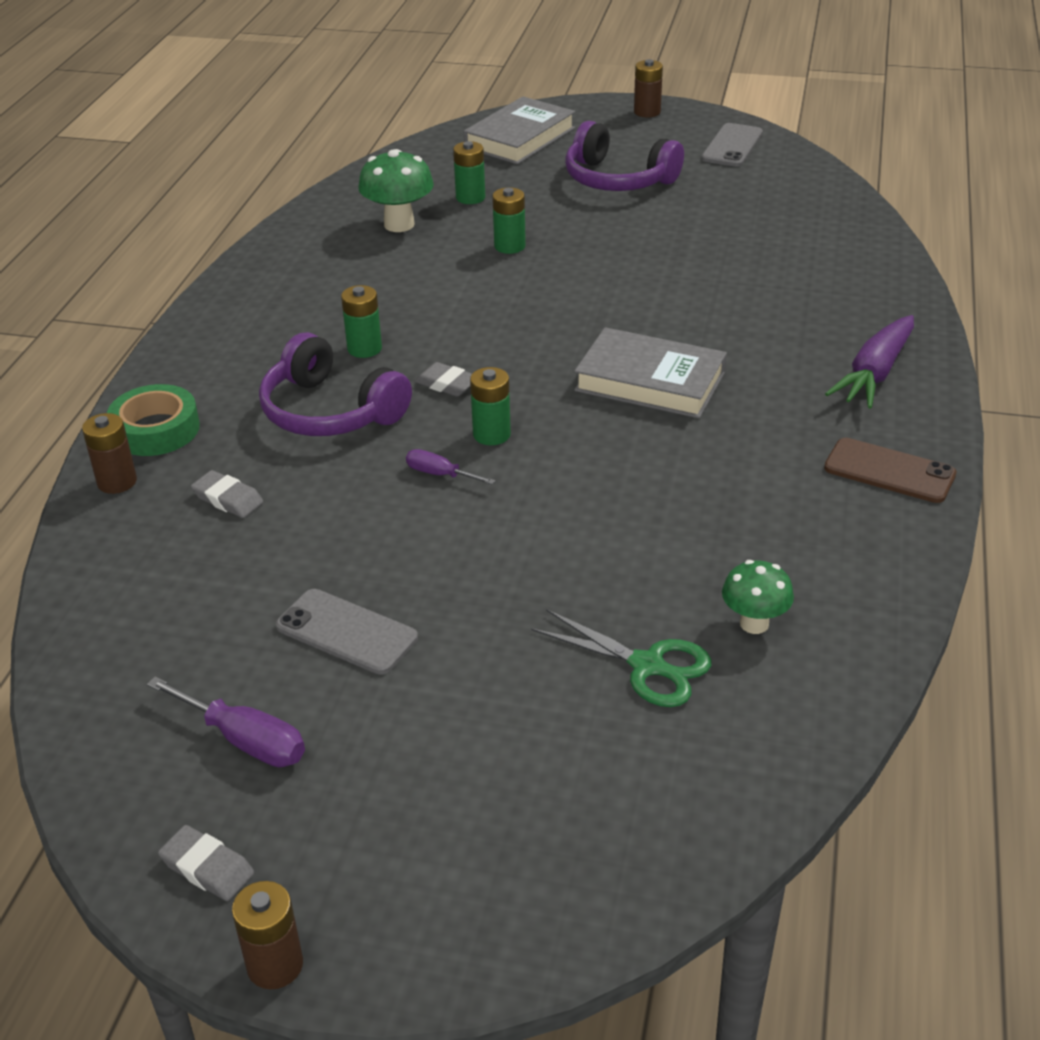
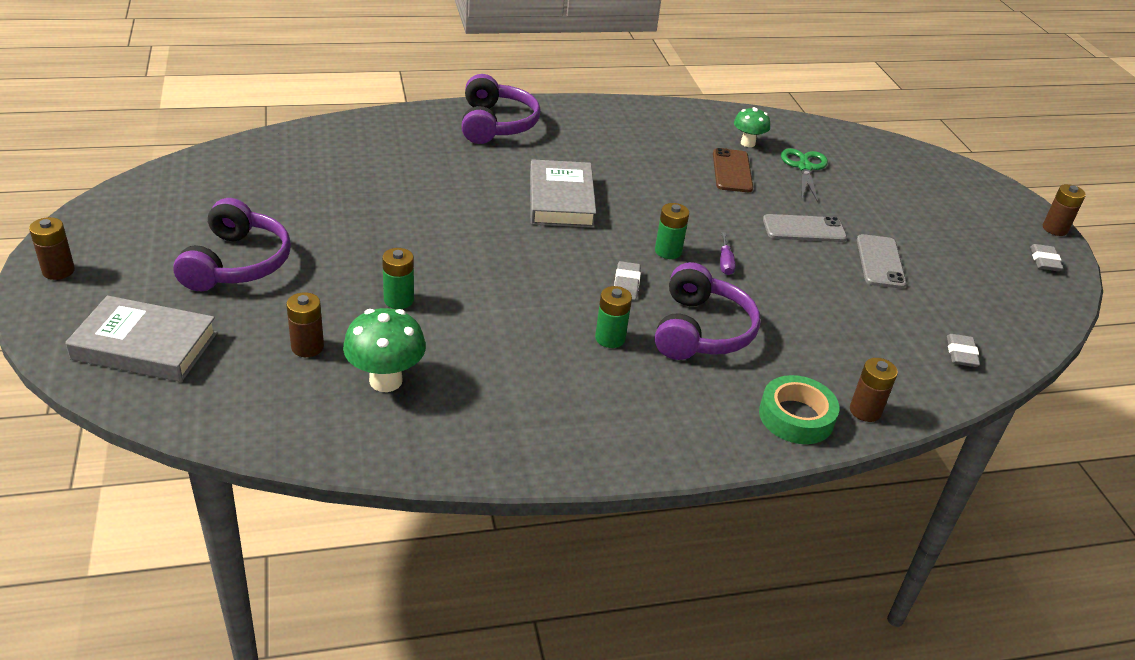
camera: 120 degrees left, 0 degrees up
(228, 499) = (829, 347): grey eraser -> grey eraser (961, 354)
(244, 740) = (977, 273): purple screwdriver -> none
(470, 198) = (307, 347): green battery -> brown battery
(732, 146) = (142, 210): grey phone -> grey phone (804, 229)
(874, 374) = (496, 124): purple carrot -> purple headphones
(889, 471) = (593, 115): brown phone -> brown phone (732, 171)

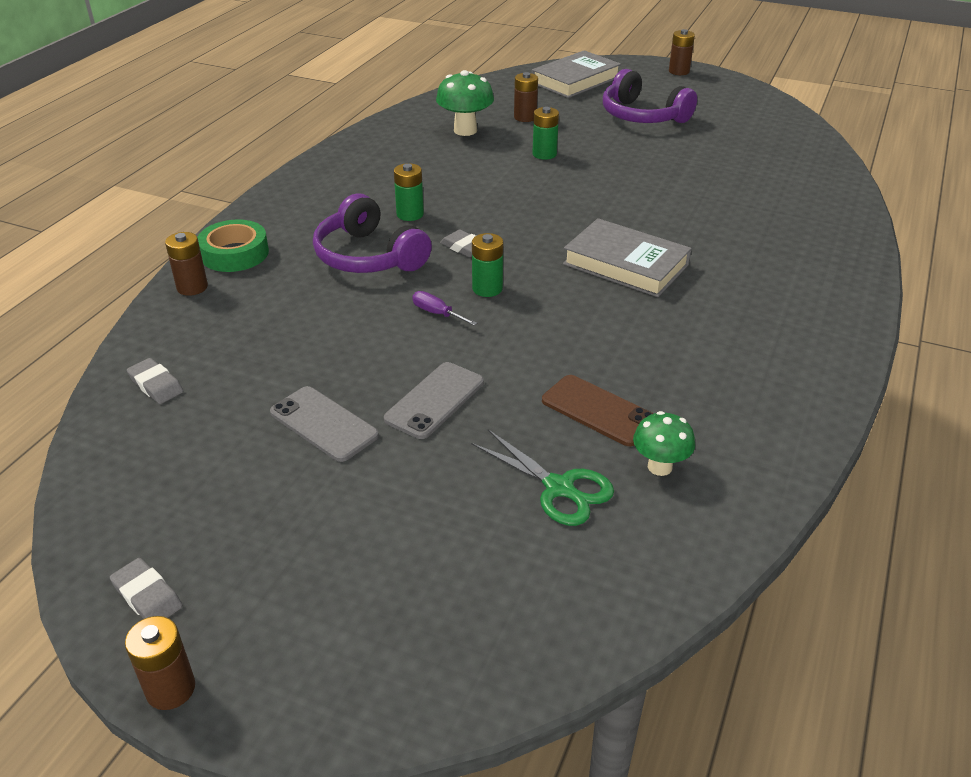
camera: 130 degrees right, 0 degrees up
(496, 124) = (814, 281): purple headphones -> none

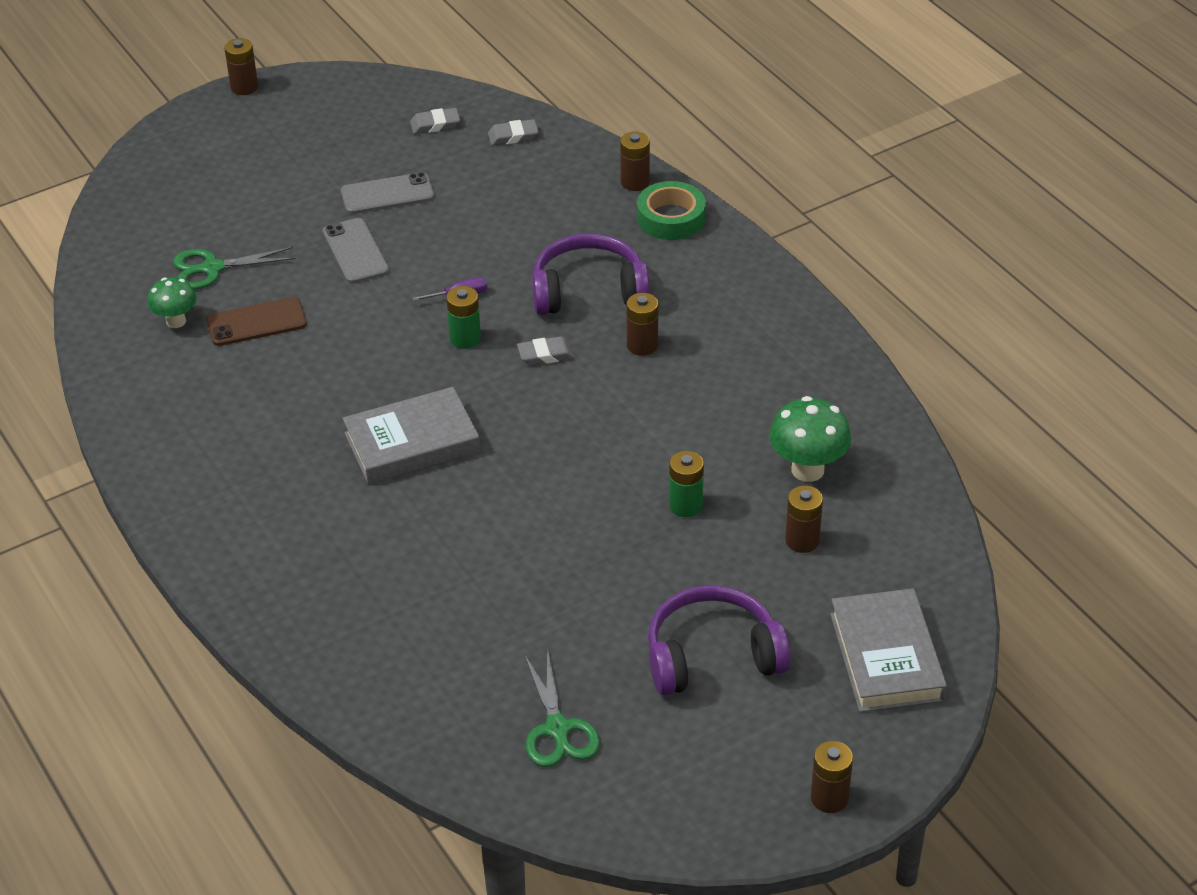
camera: 125 degrees right, 5 degrees up
(147, 596) = (315, 93): grey eraser -> grey eraser (435, 124)
(410, 214) = (642, 345): green battery -> brown battery
(755, 137) = (558, 729): none -> green scissors

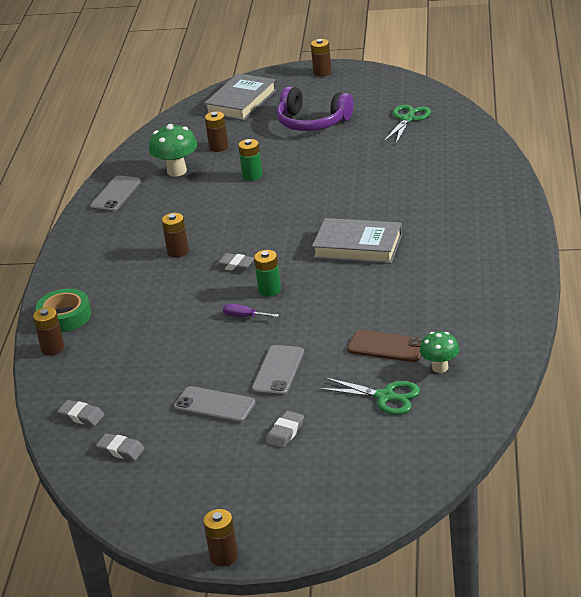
camera: 140 degrees left, 10 degrees down
(286, 197) = (285, 432): none -> grey eraser
(588, 291) = (168, 291): purple headphones -> none
(841, 396) = (115, 194): none -> grey phone

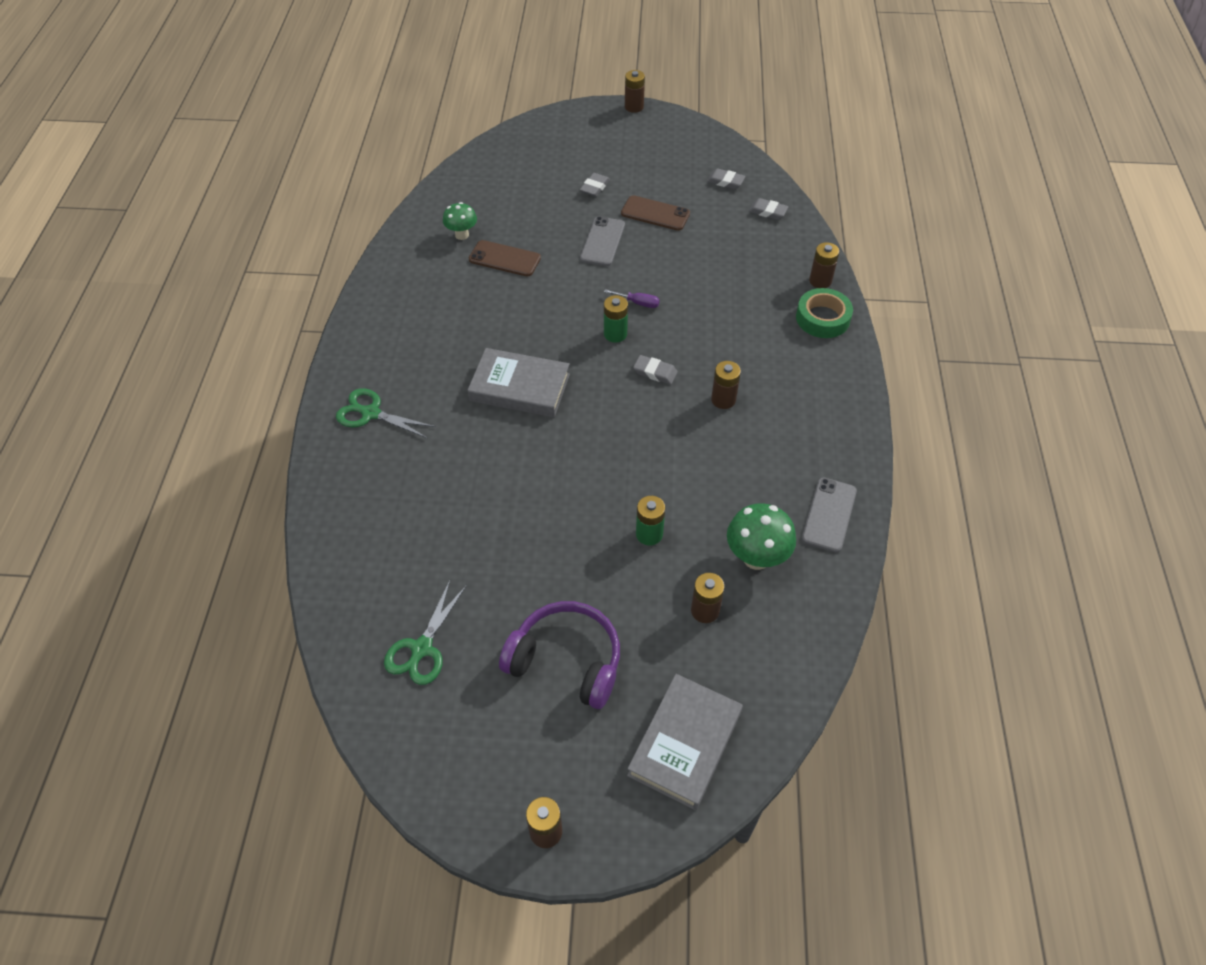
camera: 175 degrees right, 20 degrees up
(214, 405) = (655, 214): grey phone -> brown phone
(385, 397) = (512, 212): green scissors -> green scissors (370, 413)

